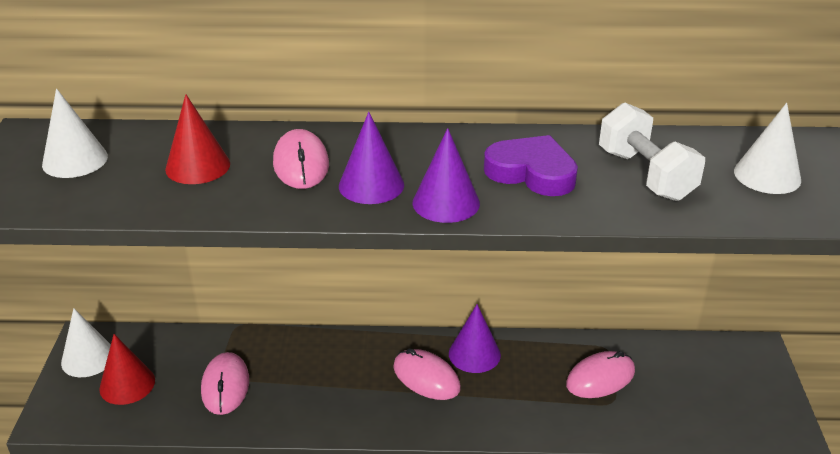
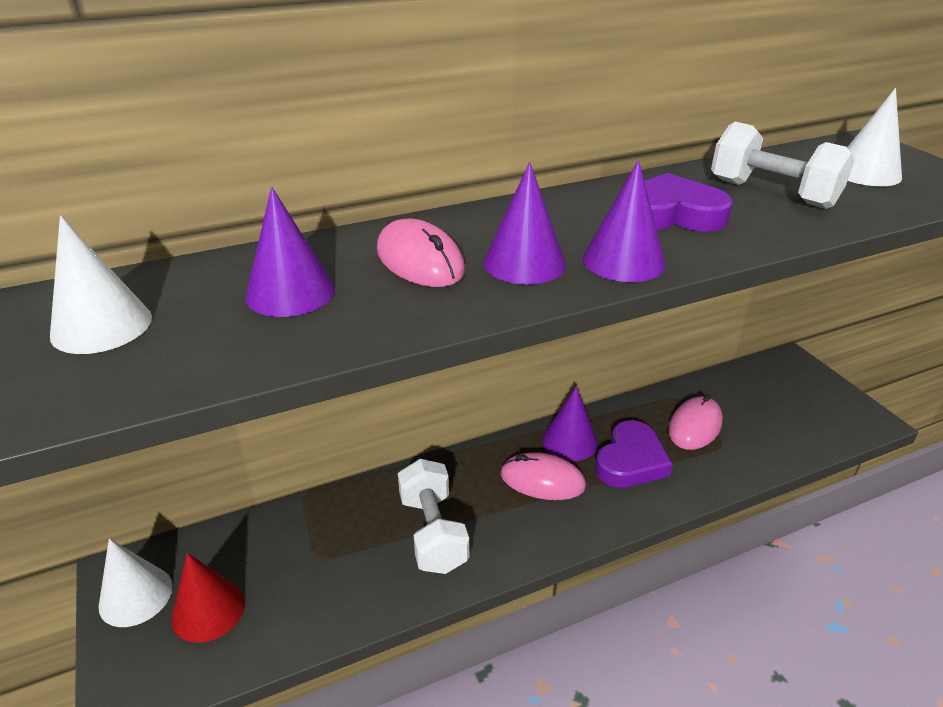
camera: 25 degrees left, 0 degrees up
(198, 166) = (290, 292): red cone -> purple cone
(225, 386) = (334, 567): pink mouse -> none
(311, 387) = (433, 532): none -> white dumbbell
(515, 387) = (631, 461): none -> purple heart

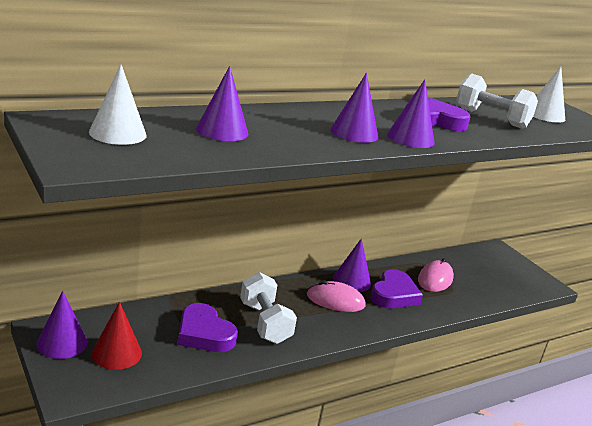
camera: 10 degrees left, 10 degrees down
(136, 596) = (62, 343): white cone -> purple cone
(341, 561) = (204, 334): none -> purple heart
(420, 261) = (292, 125): pink mouse -> none

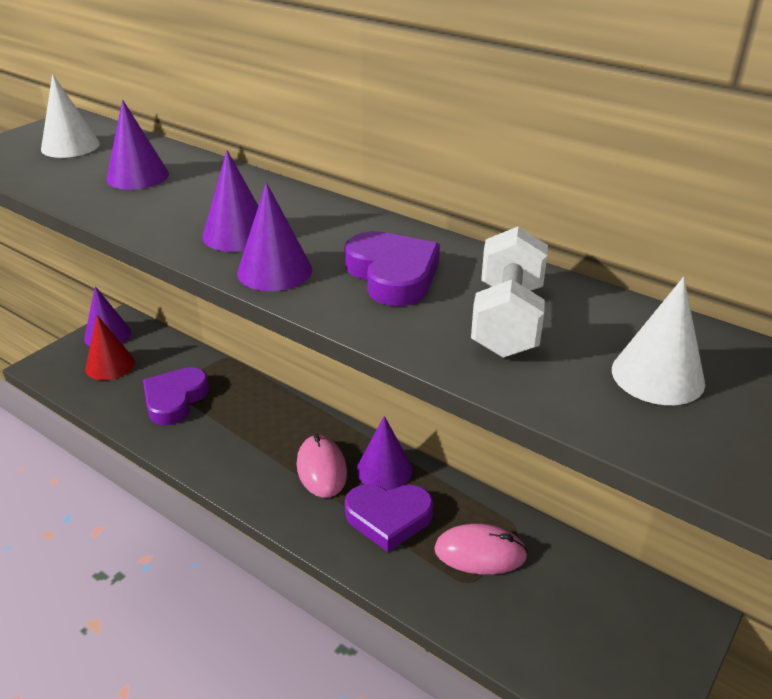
camera: 70 degrees right, 10 degrees up
(264, 323) = (226, 430): white dumbbell -> none

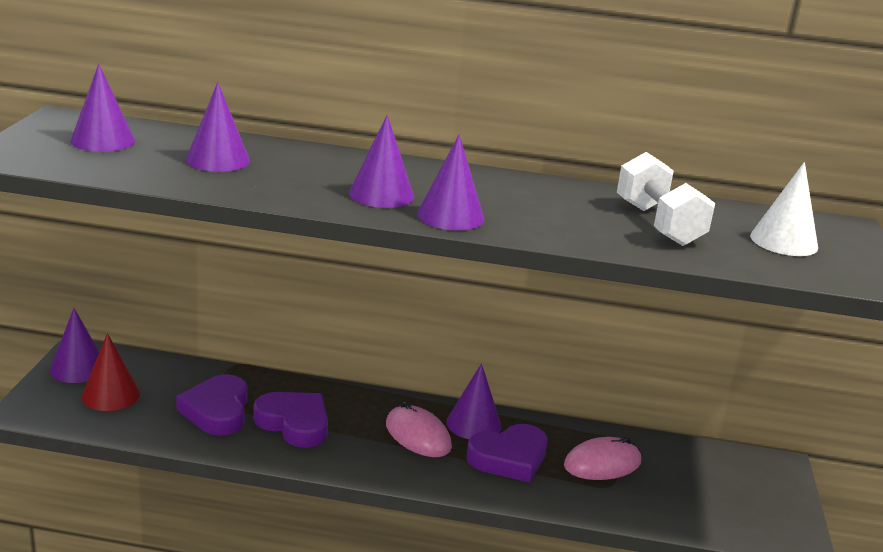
camera: 30 degrees left, 10 degrees down
(70, 146) = (103, 140): white cone -> purple cone
(392, 275) = (544, 207): purple heart -> purple heart (294, 423)

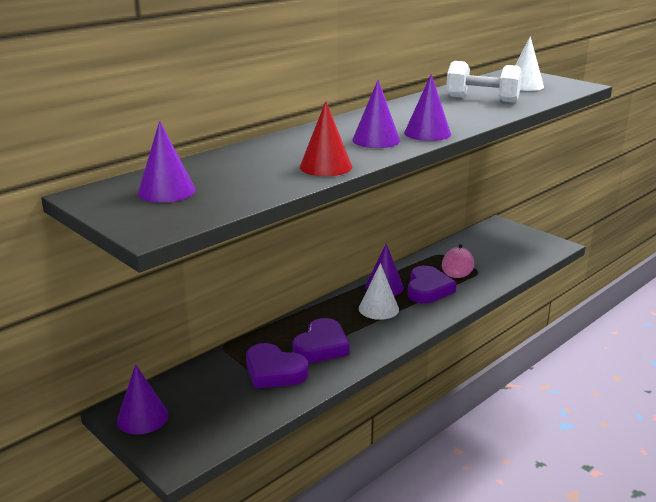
camera: 50 degrees left, 0 degrees up
(111, 395) = (201, 412): red cone -> red cone (325, 166)
(218, 160) = (259, 166): purple cone -> none
(294, 423) = (321, 346): purple heart -> purple heart turned 135 degrees clockwise
(418, 435) = (378, 309): pink mouse -> white cone

